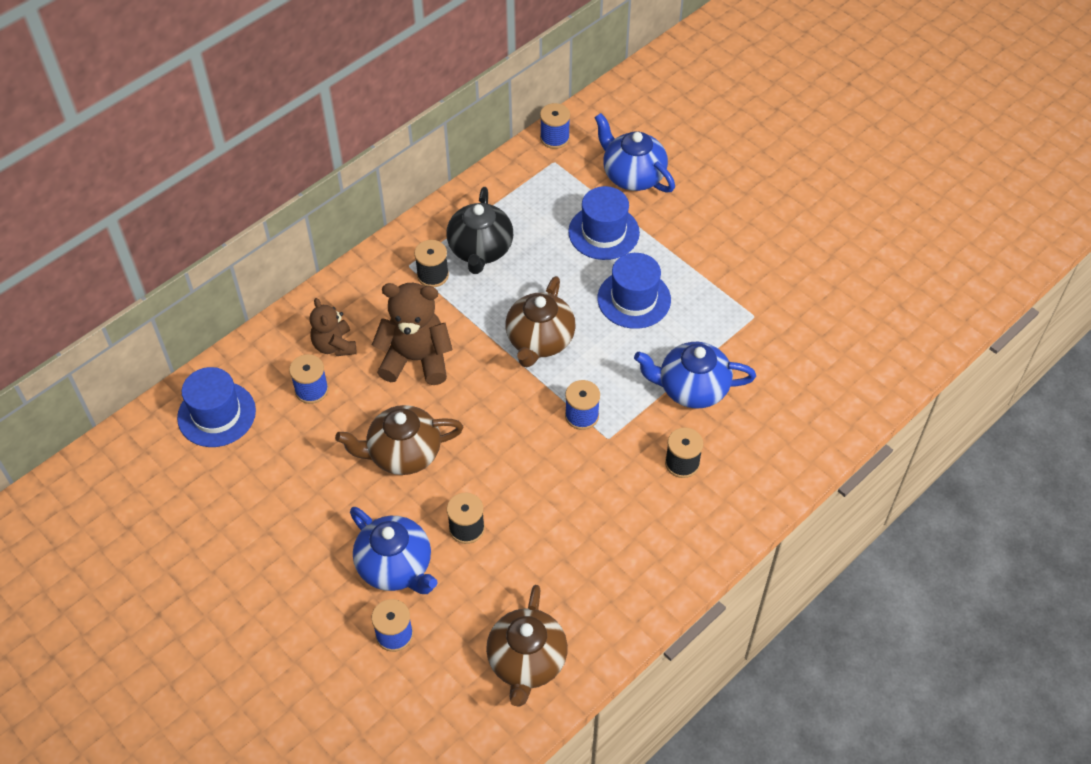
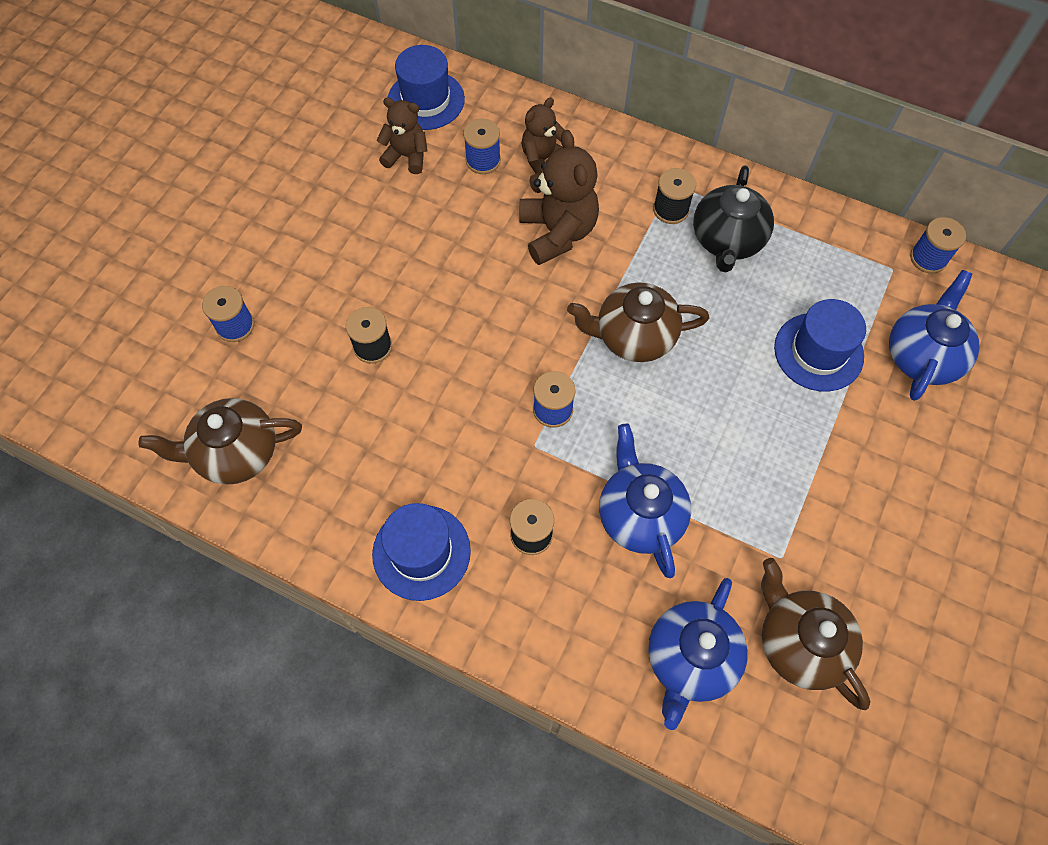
camera: 70 degrees right, 10 degrees up
(274, 447) = (407, 156): none -> brown teddy bear
(396, 566) = (309, 300): blue teapot -> blue teapot (690, 659)
(403, 453) = (440, 261): brown teapot -> brown teapot (800, 643)
(480, 250) = (727, 240): black teapot -> black teapot turned 60 degrees counterclockwise
(634, 299) = (738, 413): blue hat -> blue hat (421, 552)

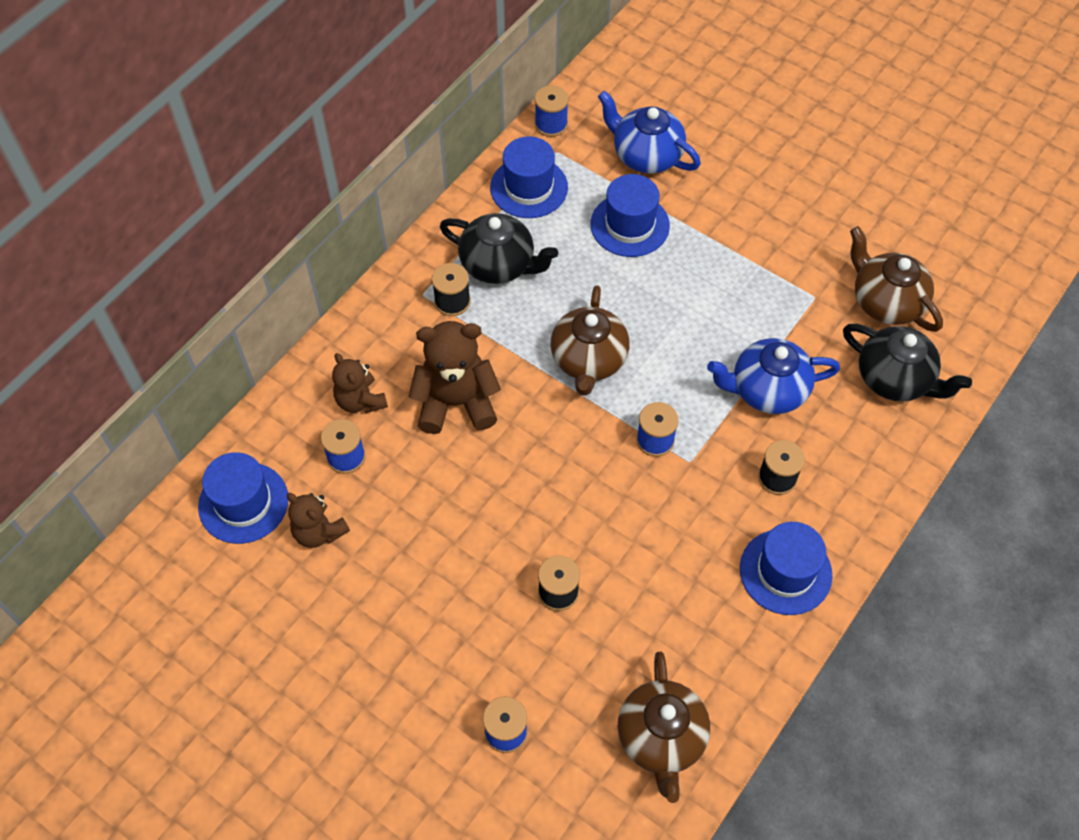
camera: 80 degrees left, 5 degrees down
(407, 156) = (319, 532): brown teddy bear -> brown teddy bear turned 75 degrees counterclockwise
(690, 659) = (895, 379): blue teapot -> black teapot
(800, 643) = (886, 302): brown teapot -> brown teapot turned 75 degrees clockwise
(834, 251) = (529, 187): none -> blue hat

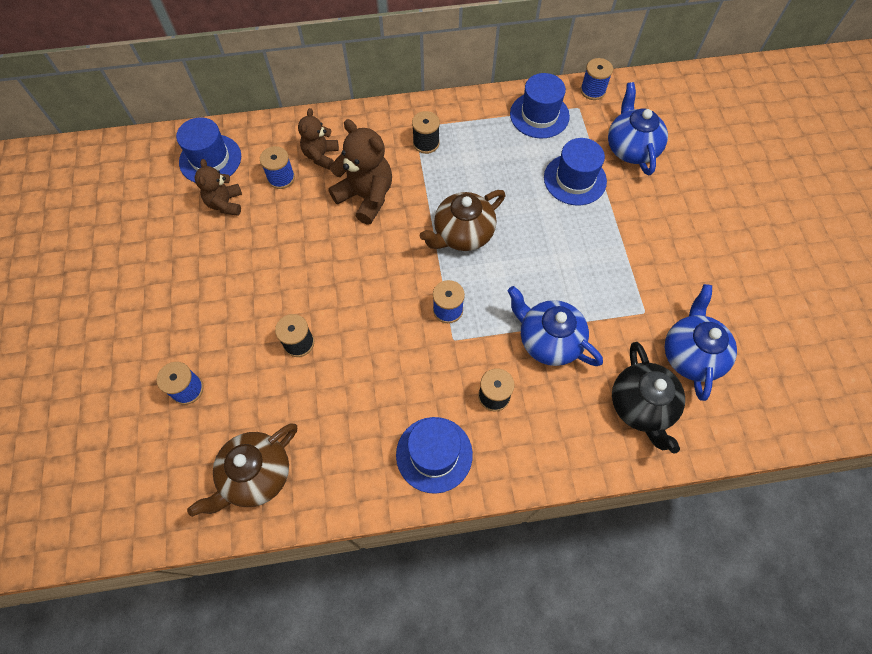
camera: 45 degrees right, 5 degrees up
(499, 264) = (474, 143): black teapot -> none
(886, 302) = (691, 354): brown teapot -> blue teapot

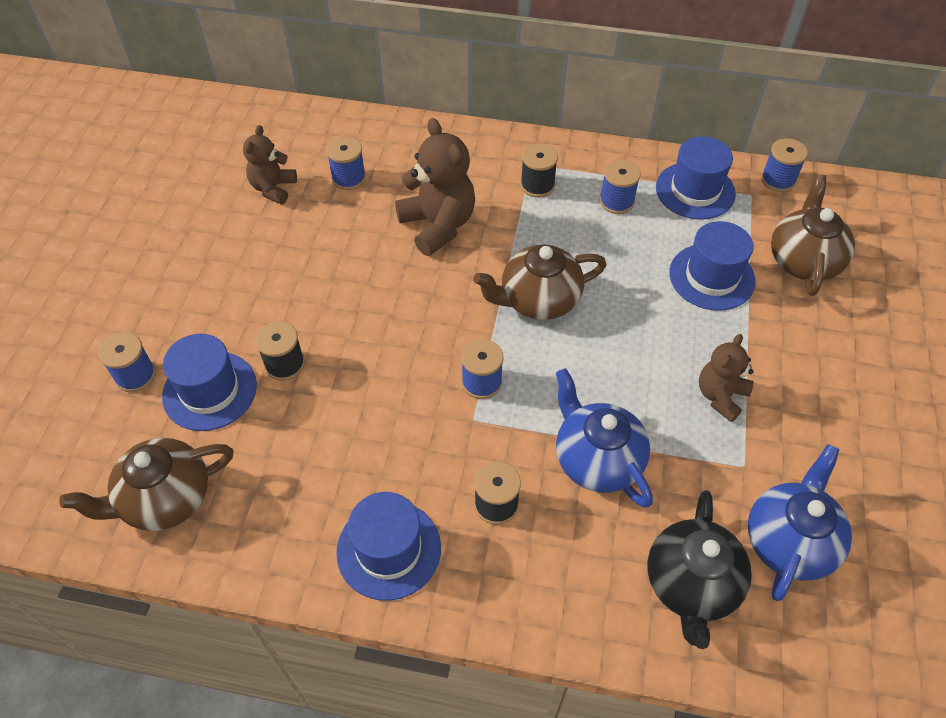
camera: 20 degrees right, 10 degrees down
(210, 159) = (279, 138): blue hat -> blue hat (210, 390)
(321, 156) = (405, 166): brown teddy bear -> brown teddy bear (720, 396)
(488, 140) = (616, 201): none -> blue spool
(631, 148) = (803, 260): blue teapot -> brown teapot

